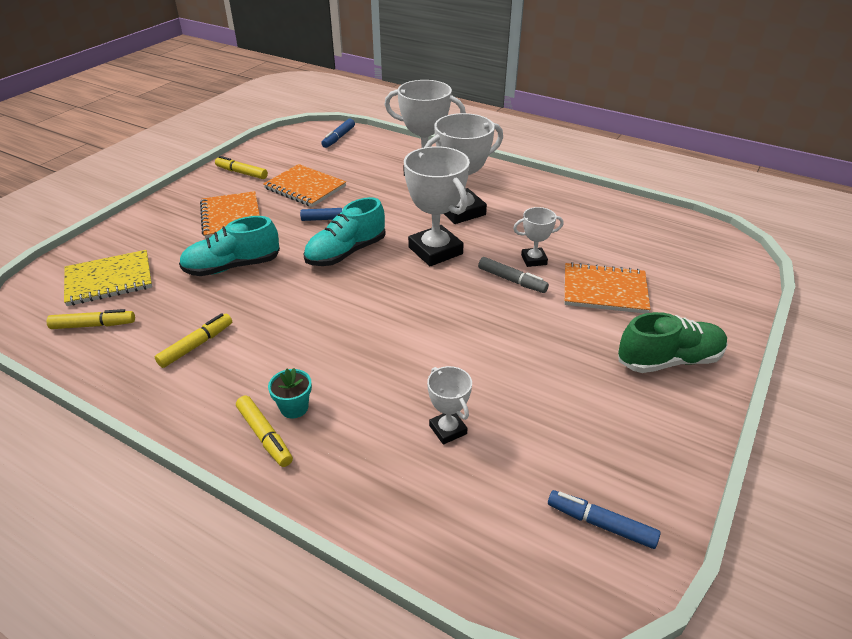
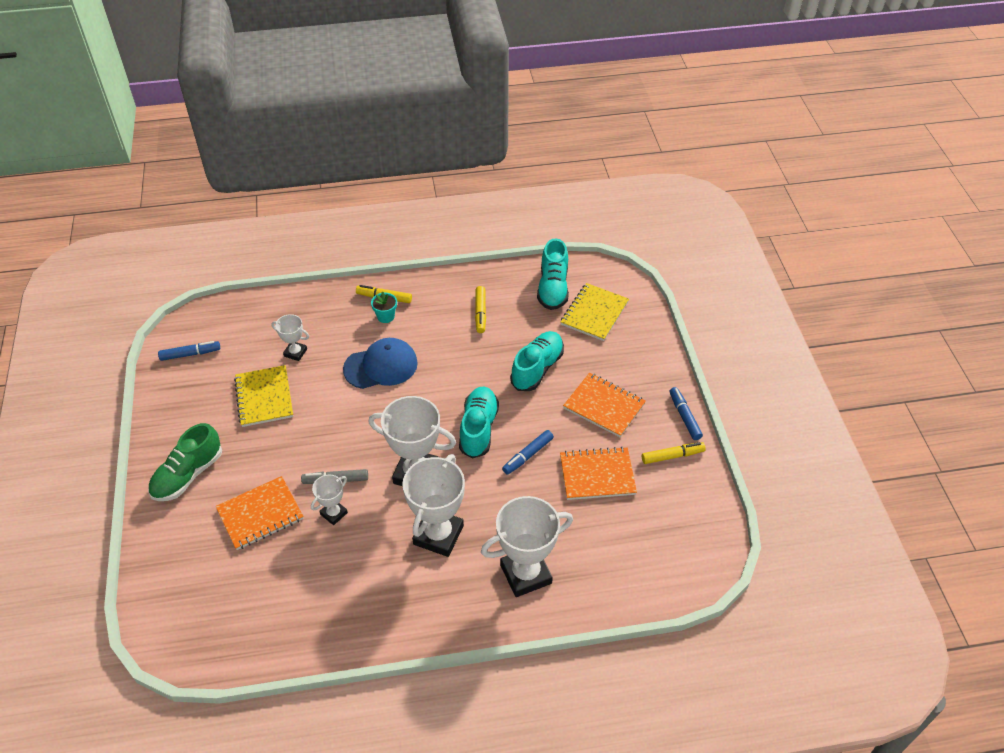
camera: 140 degrees right, 10 degrees up
(93, 325) = (553, 288): yellow marker -> turquoise shoe
(339, 138) = (667, 571): blue marker -> blue marker (684, 417)
(366, 352) = (381, 366): none -> blue cap
(529, 395) = (264, 397): none -> yellow notebook

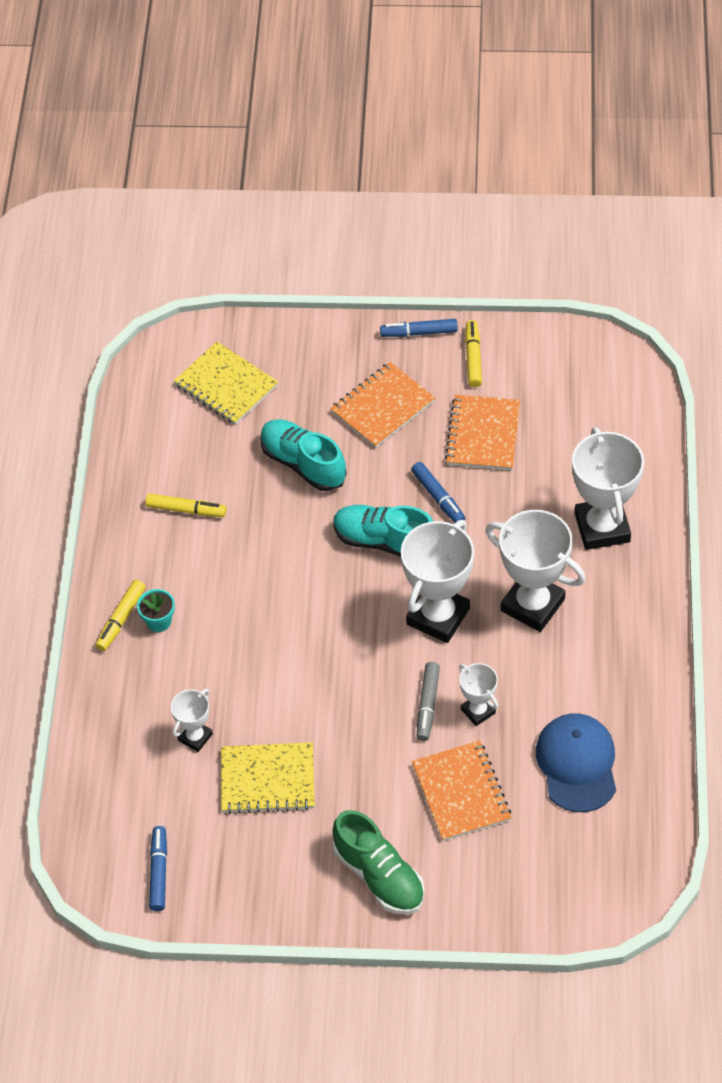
camera: 75 degrees left, 5 degrees up
(381, 366) = (250, 636): blue cap -> blue cap (577, 764)
(553, 288) = (165, 421): turquoise shoe -> none

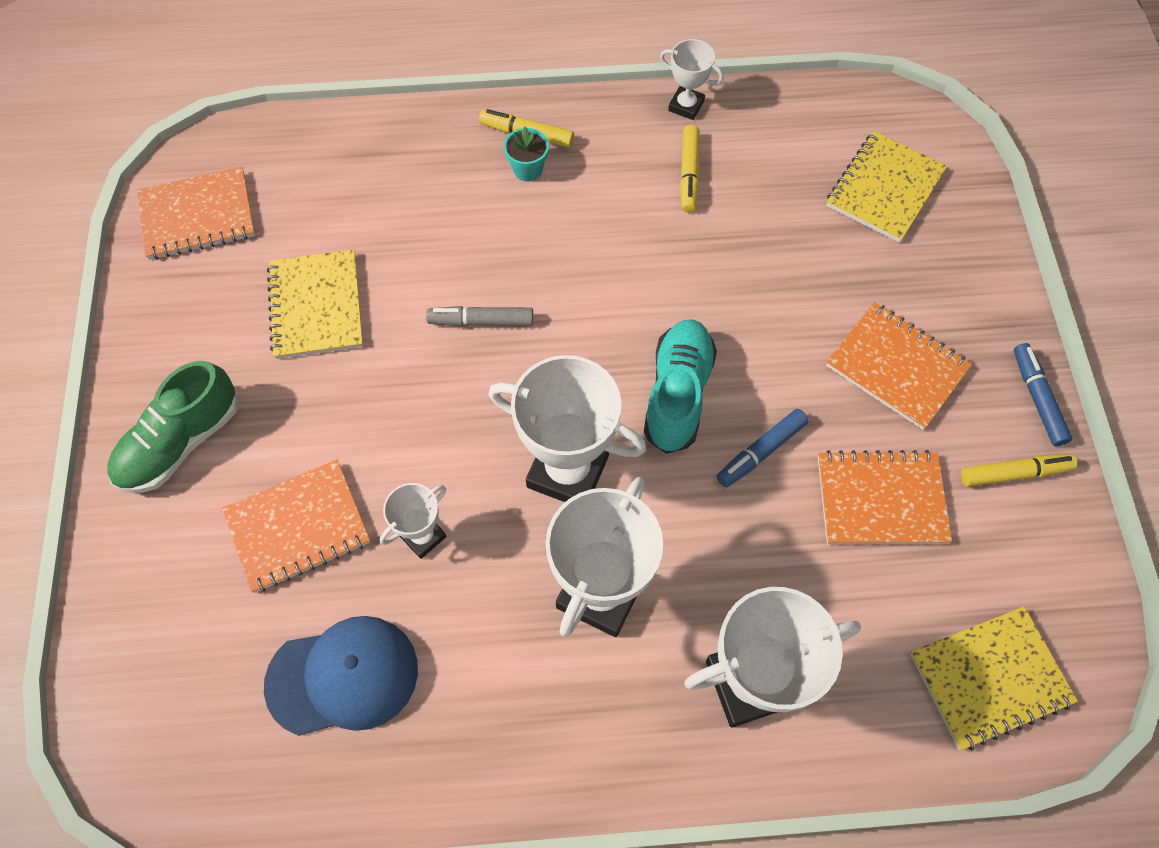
camera: 80 degrees right, 10 degrees up
(158, 872) = (197, 216): blue marker -> orange notebook
(195, 737) = (373, 226): white trophy -> white trophy (686, 106)
(303, 464) = (782, 286): turquoise shoe -> none
(428, 705) = (429, 473): grey marker -> grey marker (481, 321)
(610, 401) = (989, 678): none -> yellow notebook

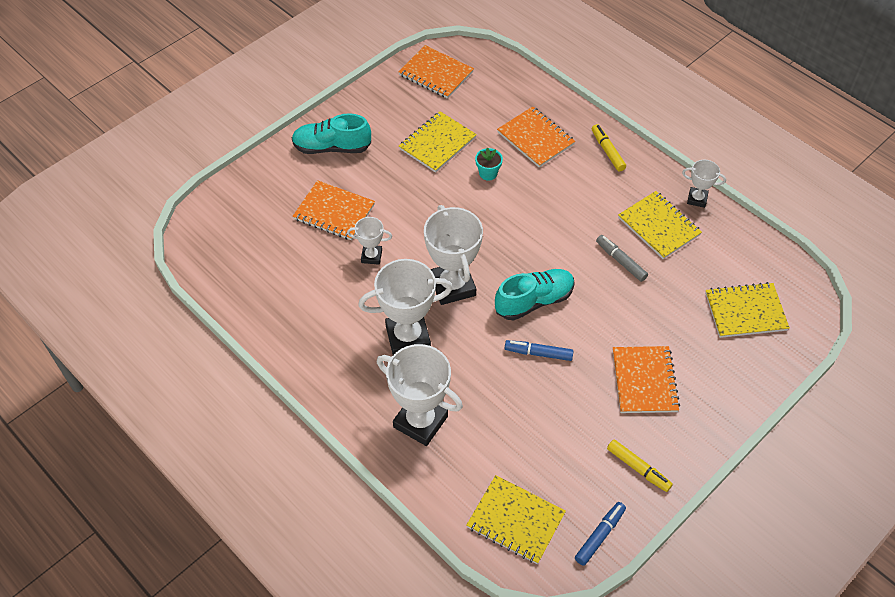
camera: 50 degrees right, 10 degrees down
(181, 442) = (332, 147): green shoe -> turquoise shoe
(343, 676) = (287, 273): blue cap -> none
(481, 321) = (492, 204): grey marker -> grey marker (621, 261)
(528, 169) = (589, 165): turquoise flower pot -> turquoise flower pot (488, 173)
(686, 106) = (697, 199): white trophy -> white trophy turned 60 degrees counterclockwise
(689, 174) = (659, 226): yellow marker -> yellow notebook
(881, 499) = (564, 418): orange notebook -> orange notebook (535, 138)
(1037, 398) = (693, 454): blue marker -> blue marker (599, 536)

